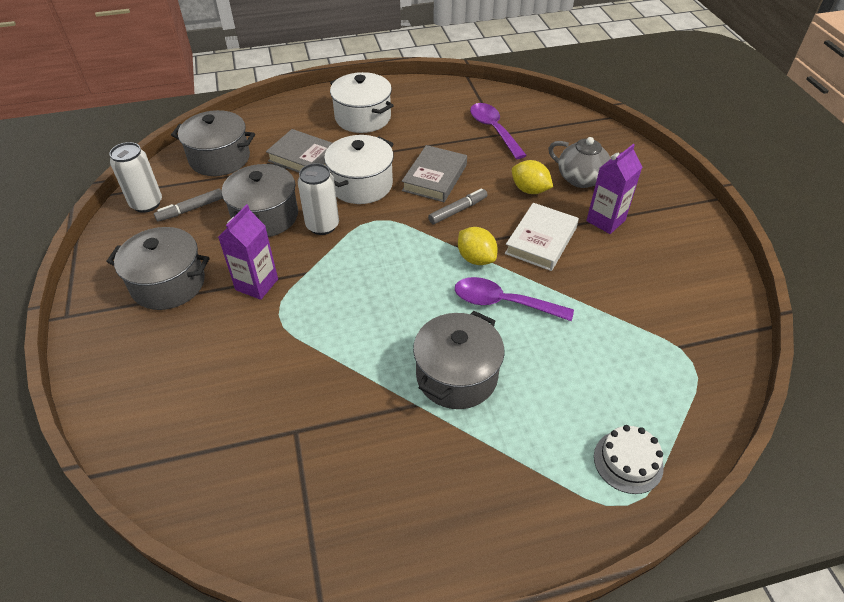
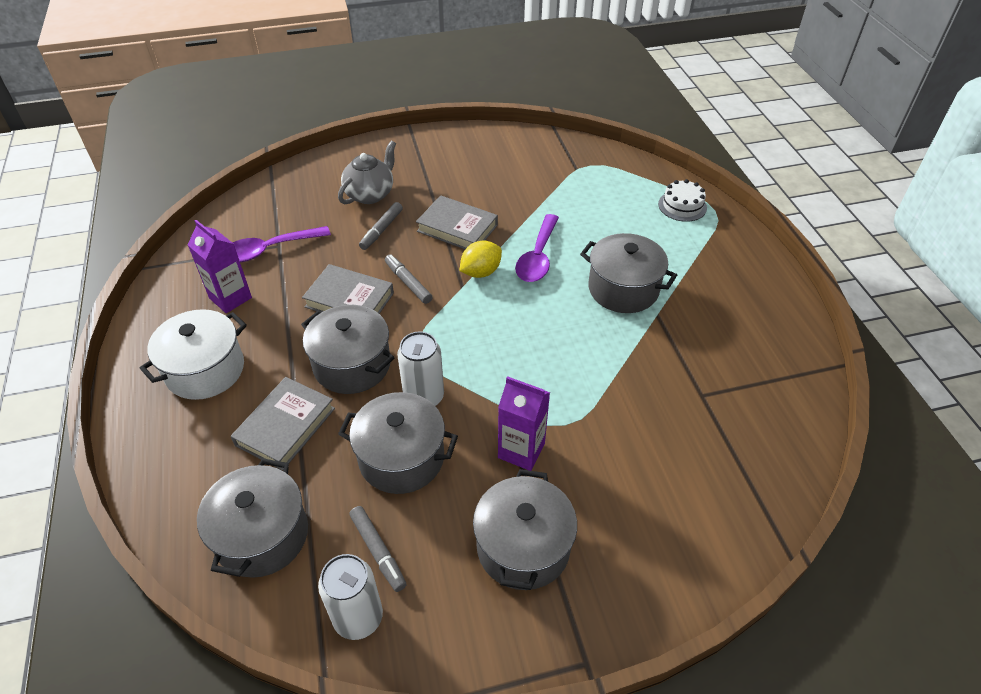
camera: 90 degrees left, 0 degrees up
(361, 185) = (352, 365): white pot -> grey pot
(529, 190) = (381, 230): yellow lemon -> grey marker
(541, 241) = (457, 228): white book -> grey book
(605, 220) = (432, 187): purple carton -> purple carton (230, 298)

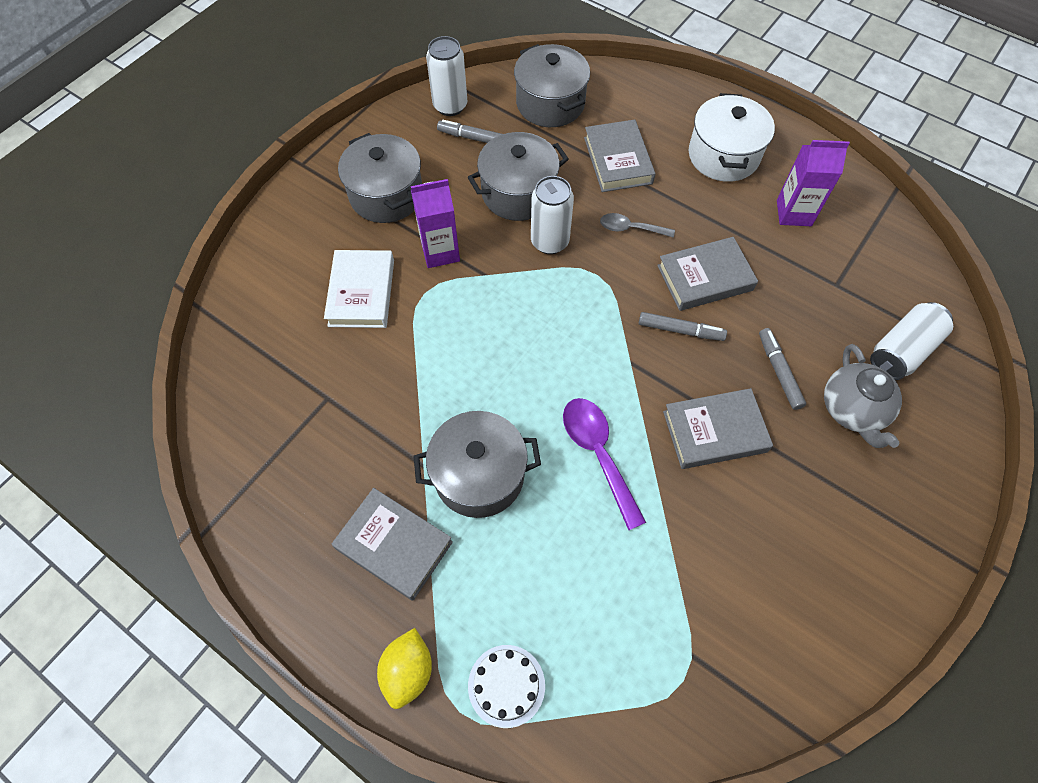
camera: 140 degrees right, 15 degrees up
(269, 250) = (836, 275): purple spoon -> none
(301, 199) = (901, 350): none -> white can
(352, 365) = (630, 228): grey pot -> grey spoon
(480, 272) = (632, 391): yellow lemon -> yellow lemon (408, 671)
(619, 460) = (362, 293): none -> white book
(706, 287) = (394, 545): none -> grey book

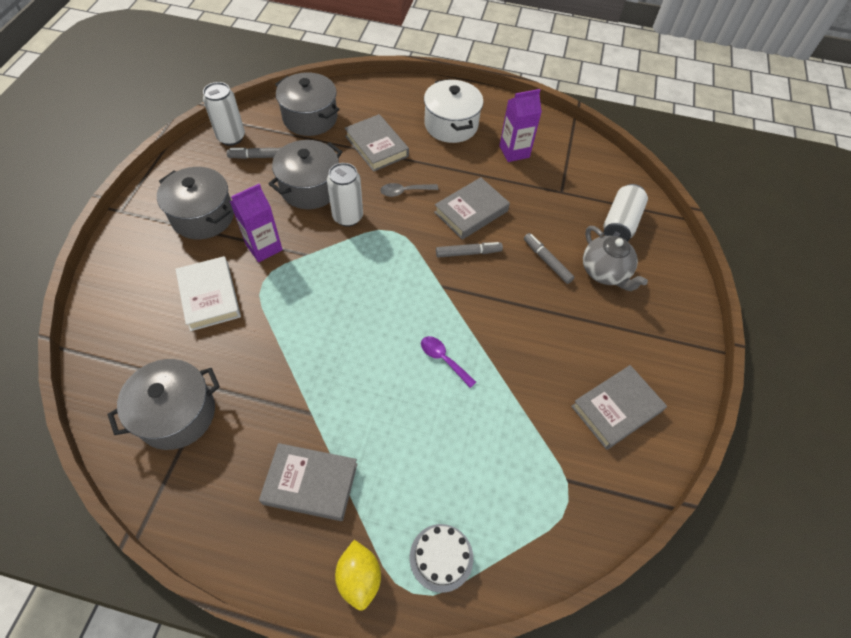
camera: 25 degrees left, 5 degrees down
(479, 475) = (359, 405): grey pot -> grey pot (177, 414)
(598, 454) = (443, 359): purple spoon -> purple spoon, size x0.61
(714, 432) = (520, 316): grey book -> grey book (616, 409)

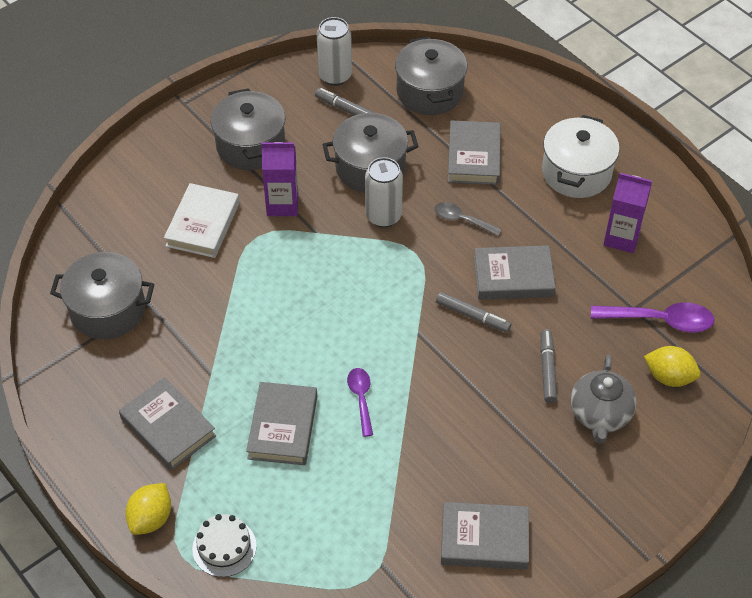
camera: 40 degrees right, 5 degrees down
(404, 420) = (283, 427): none -> grey book
(582, 191) = (660, 320): none -> purple spoon
(620, 223) = (669, 377): white can -> yellow lemon

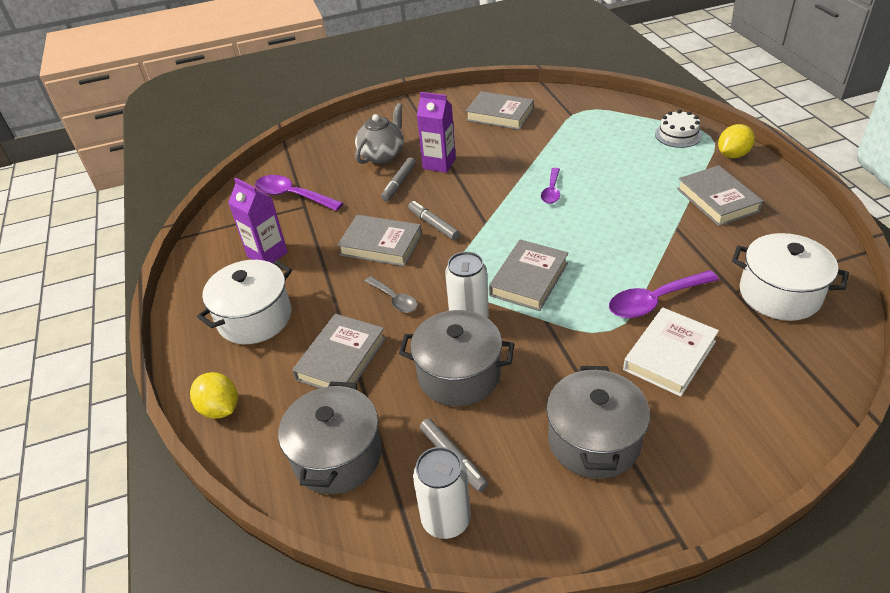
camera: 155 degrees left, 10 degrees down
(108, 310) = (779, 294): grey pot -> white pot
(222, 275) = (655, 301): none -> purple spoon
(282, 204) = (573, 356): purple carton -> purple carton (439, 164)
(283, 427) = (620, 185): grey book -> grey book (529, 279)
(669, 377) = (318, 165): yellow lemon -> yellow lemon (220, 408)

